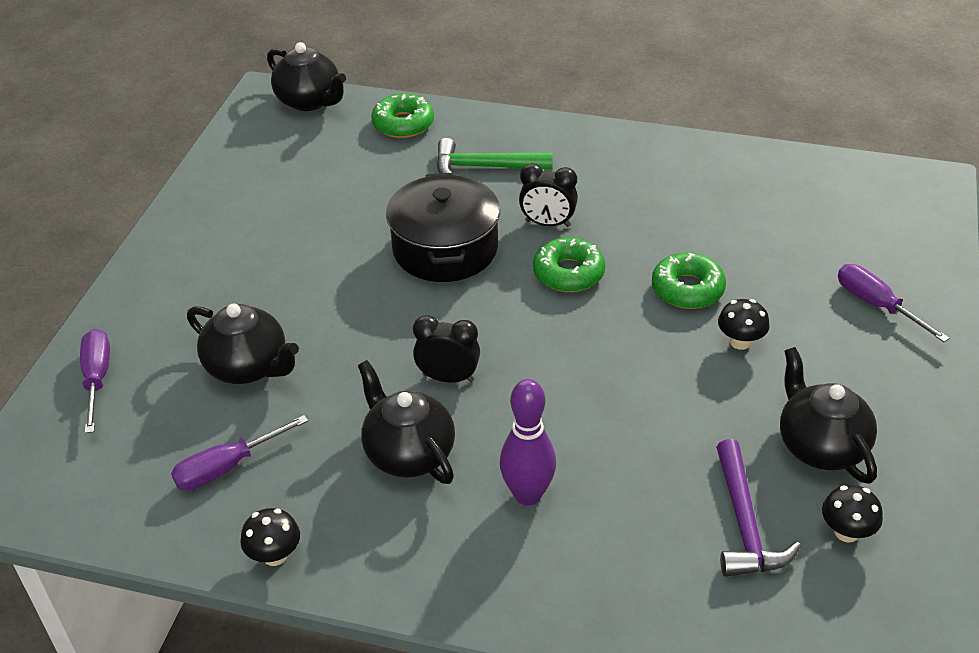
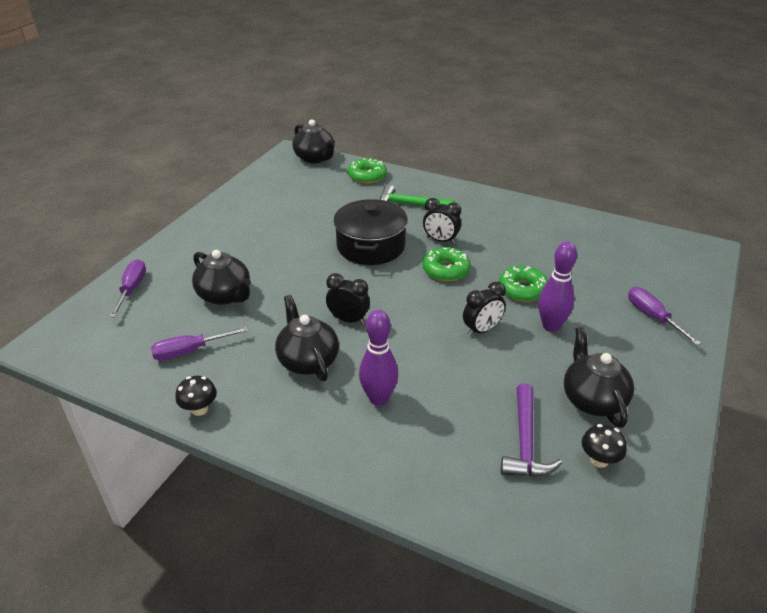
camera: 10 degrees right, 5 degrees down
(645, 363) = (482, 330): none -> black clock
(740, 342) = (551, 326): black mushroom -> purple bowling pin

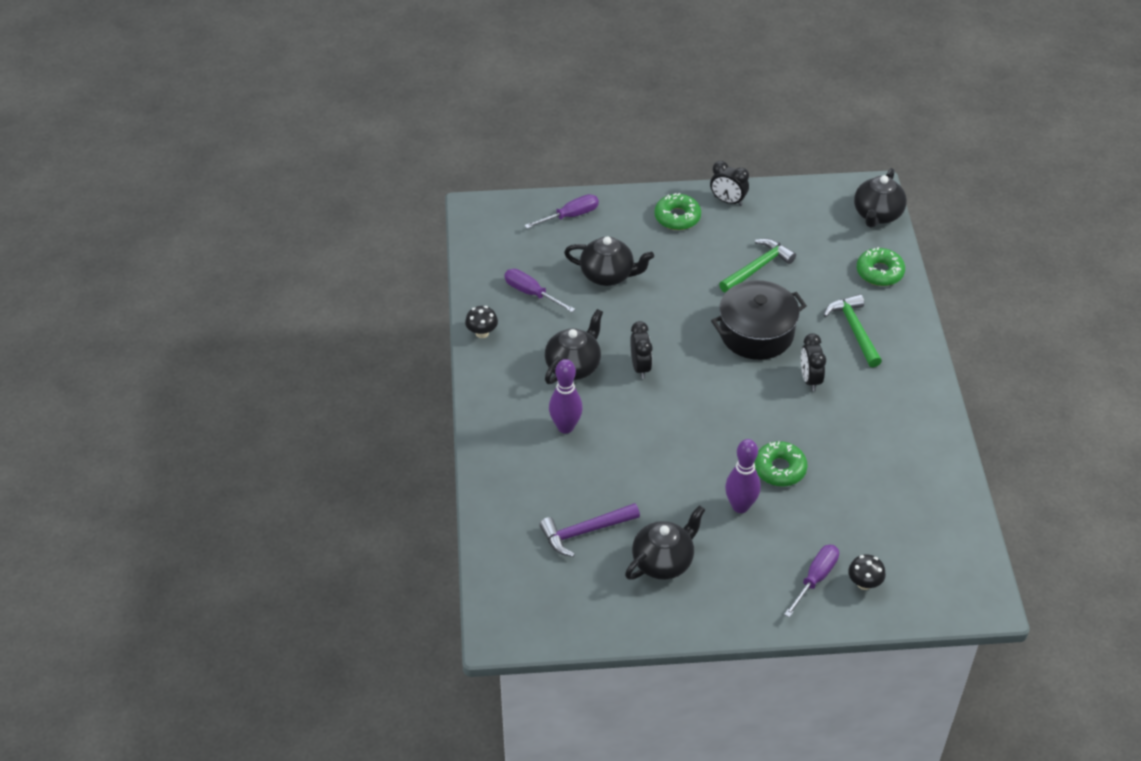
camera: 60 degrees right, 10 degrees up
(225, 296) = (608, 275): black teapot -> black teapot turned 90 degrees counterclockwise
(306, 220) = (757, 268): none -> green hammer
(446, 270) = (764, 402): green donut -> green donut (677, 217)
(482, 330) = (696, 460): black clock -> black clock (728, 201)
(599, 460) = (598, 582): black mushroom -> black mushroom (864, 583)

